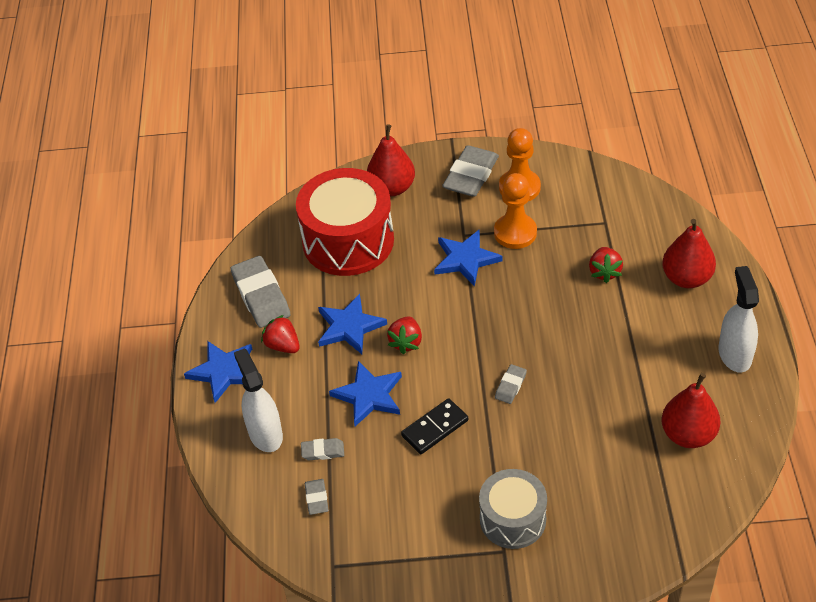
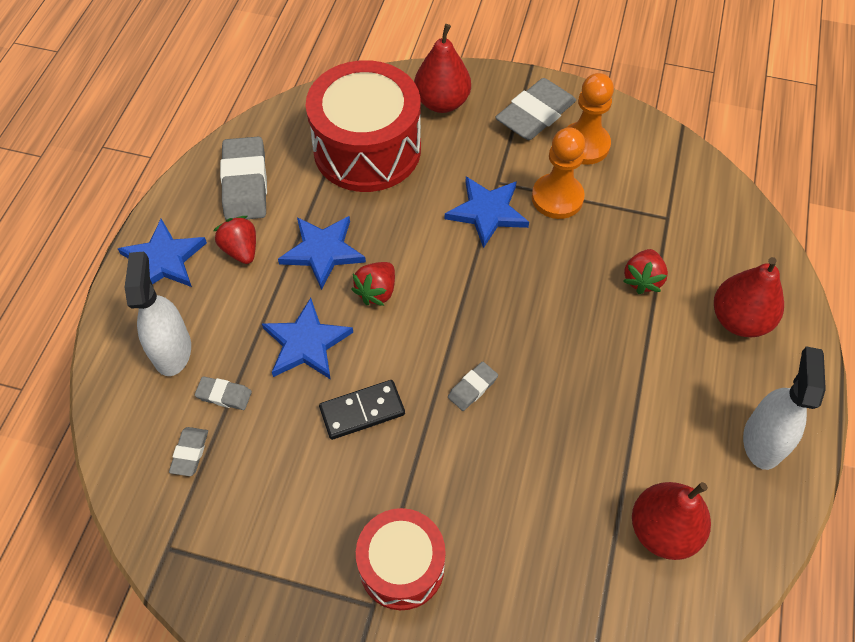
camera: 15 degrees right, 10 degrees up
(512, 519) = (402, 566): grey drum -> red drum

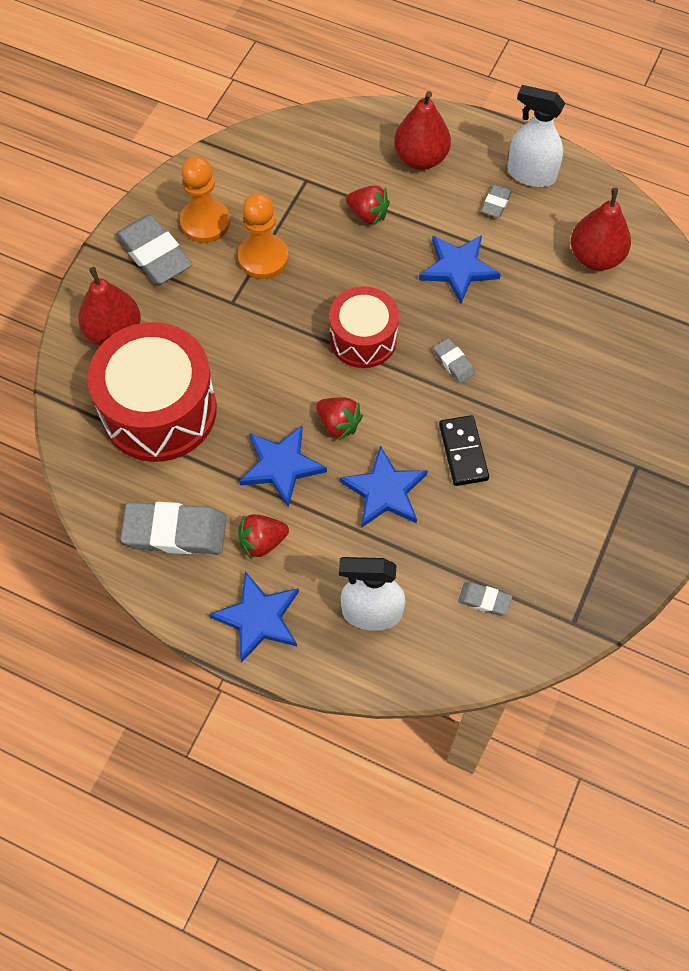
camera: 80 degrees left, 5 degrees up
(224, 395) = (429, 567): grey eraser -> grey eraser (496, 203)
(402, 566) = (607, 440): red drum -> red drum (363, 338)
(487, 212) = (266, 317): blue star -> blue star (458, 268)

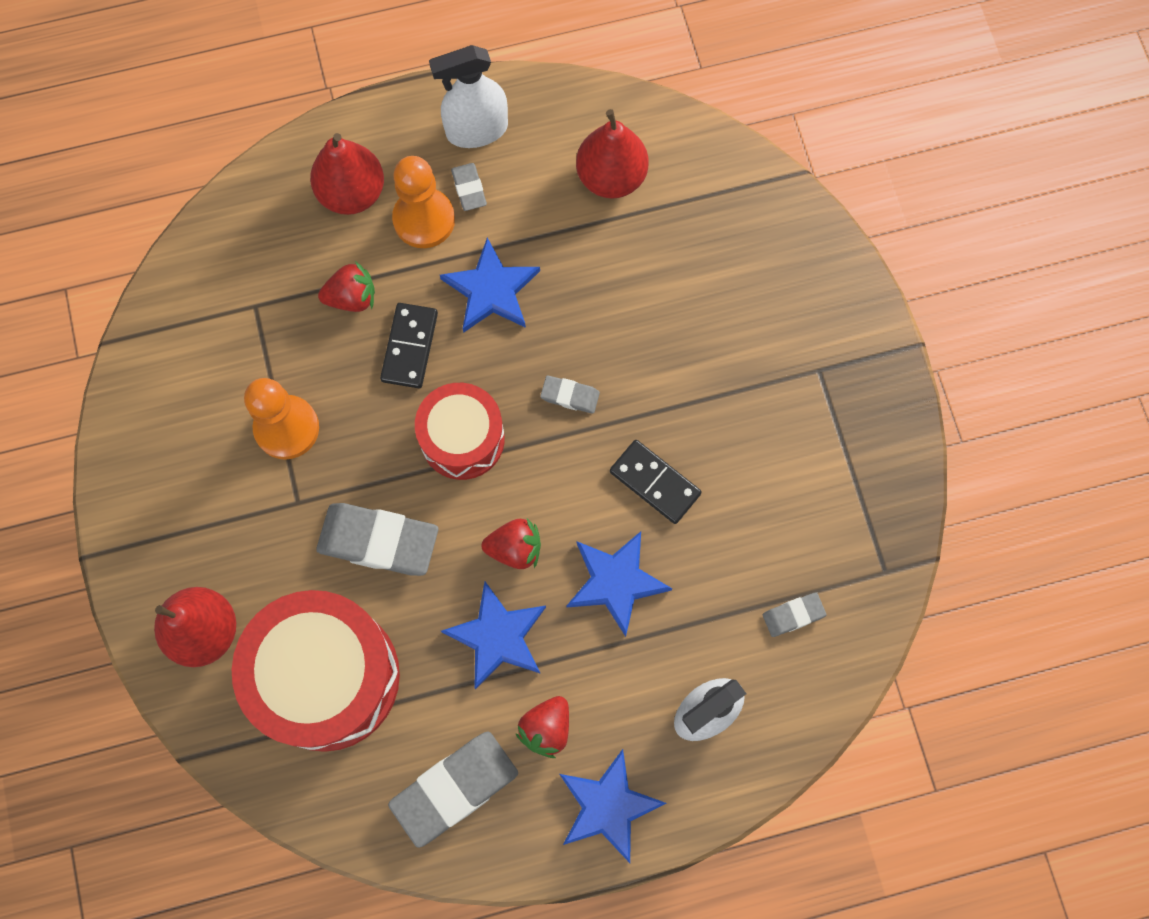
camera: 40 degrees left, 10 degrees up
(154, 254) = (169, 512): grey eraser -> grey eraser (378, 541)
(205, 222) = (191, 434): orange pawn -> orange pawn (424, 219)
(378, 265) = (409, 347): none -> black domino

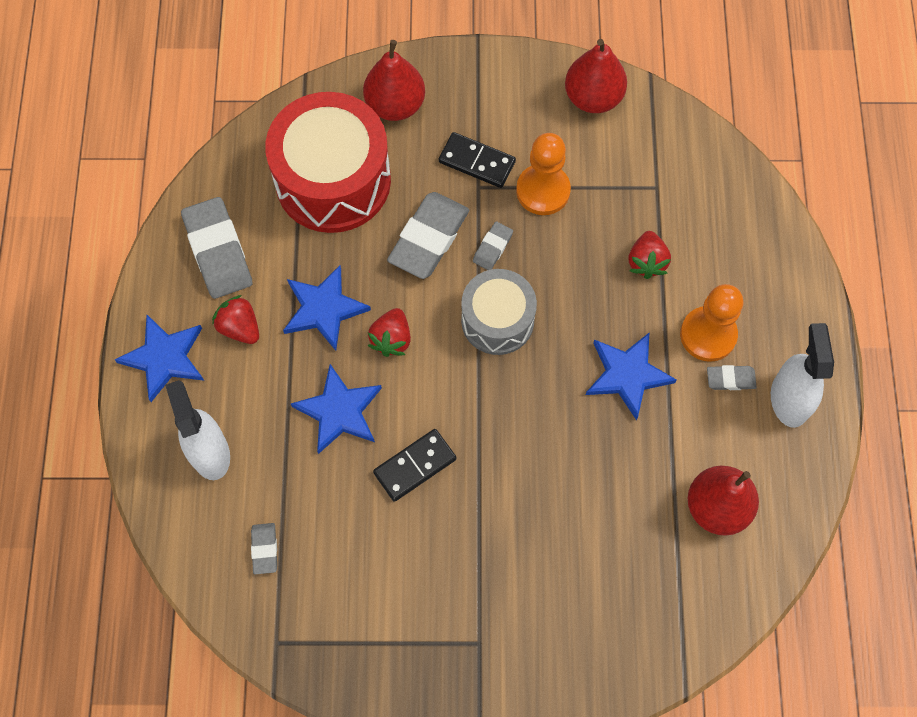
camera: 105 degrees right, 5 degrees down
(352, 193) = (746, 282): red pear -> red pear (593, 97)
(409, 347) = (590, 297): black domino -> black domino (477, 162)
(462, 439) = (497, 320): red drum -> grey drum
(570, 396) = (512, 416): grey eraser -> grey eraser (492, 248)

